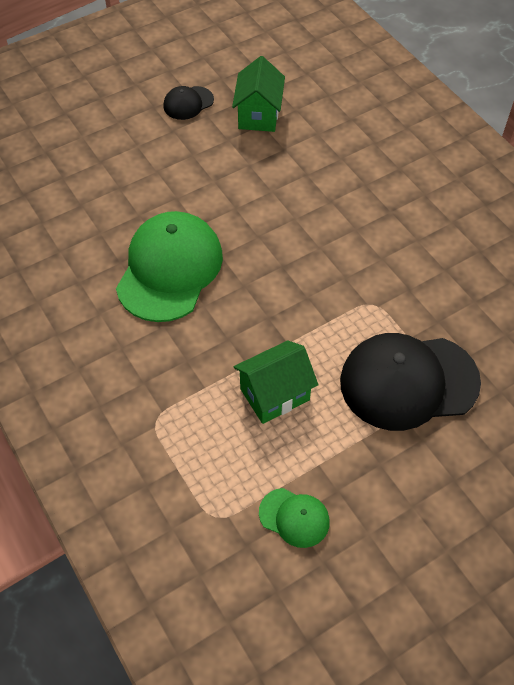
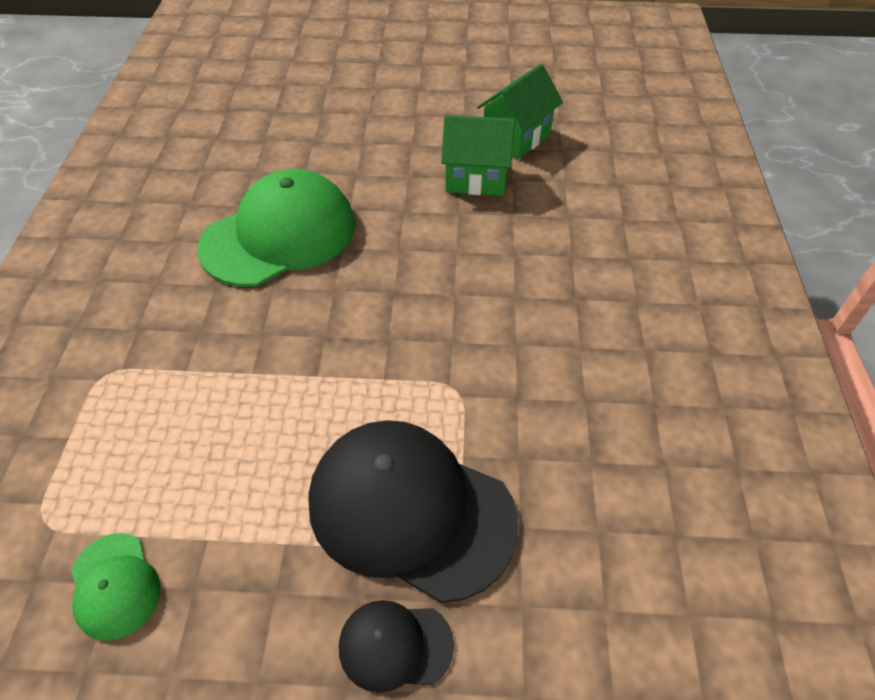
camera: 35 degrees right, 5 degrees down
(188, 103) = (455, 99): black cap -> black cap (395, 645)
(274, 394) = (246, 423): green house -> green house (476, 178)

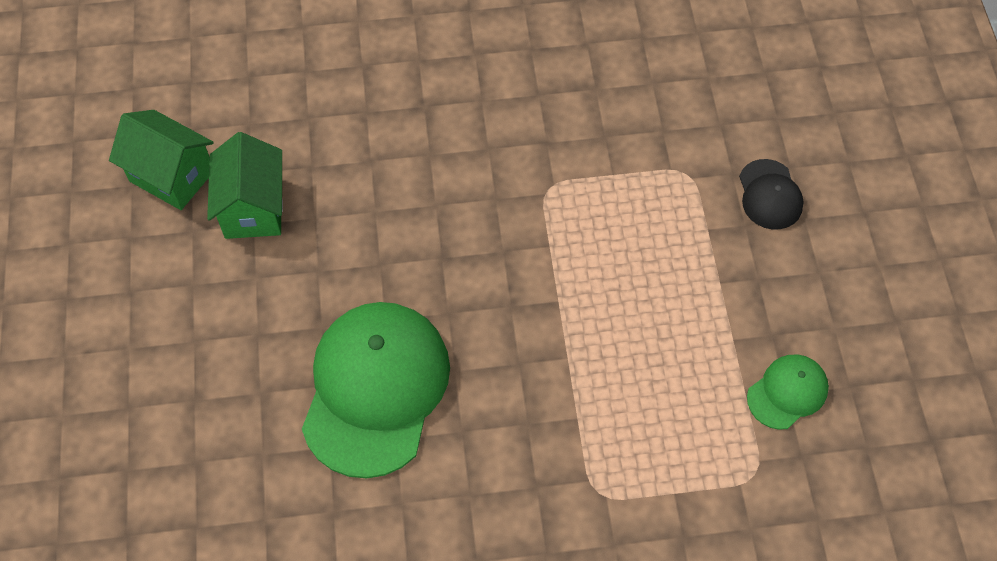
camera: 100 degrees left, 10 degrees up
(279, 235) = (375, 389): green cap -> green cap turned 60 degrees clockwise
(411, 510) = (669, 202): black cap -> none

